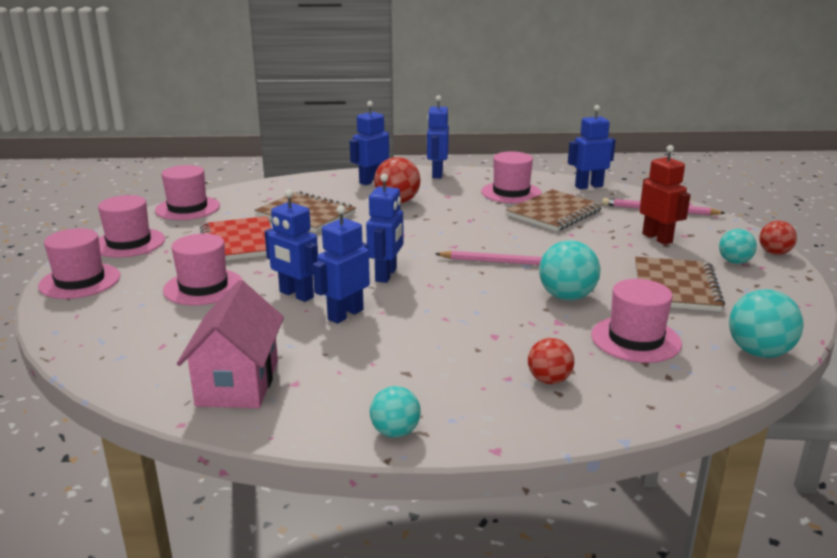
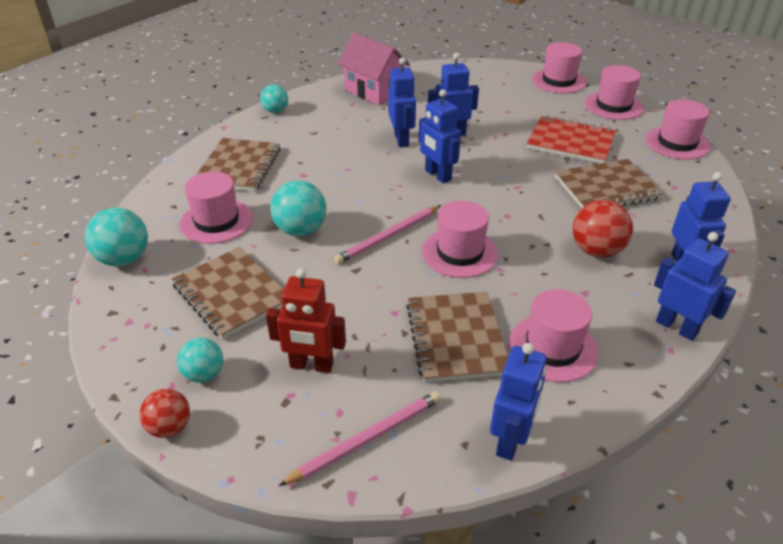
camera: 130 degrees right, 15 degrees up
(203, 287) = (502, 111): pink hat -> pink hat (460, 252)
(549, 380) = (239, 167): red ball -> brown notebook

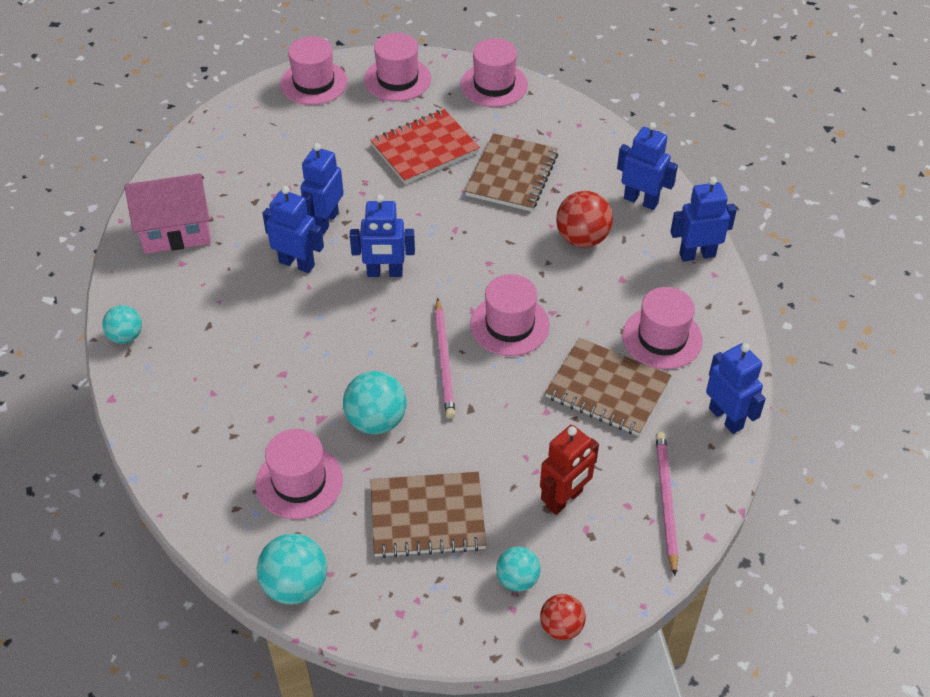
camera: 55 degrees left, 10 degrees up
(239, 167) = (214, 421): brown notebook -> none

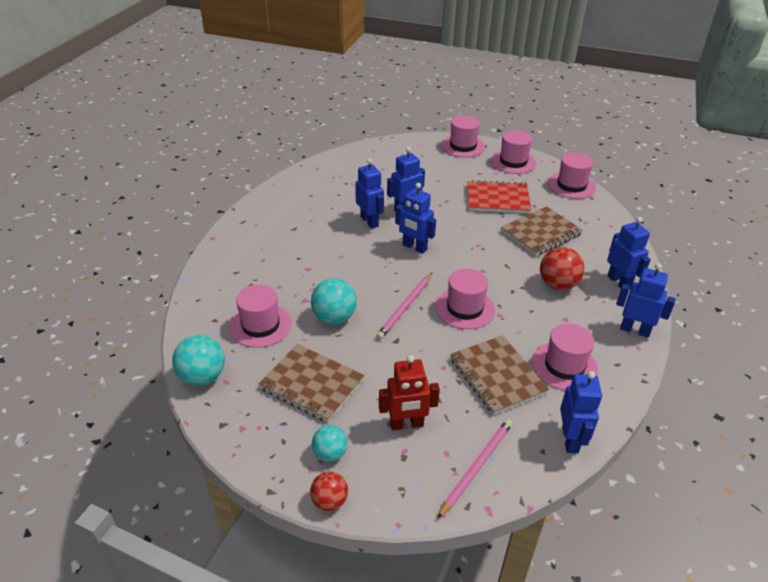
camera: 35 degrees right, 10 degrees down
(126, 336) = (249, 214): turquoise ball -> none
(176, 231) = (322, 181): pink house -> none

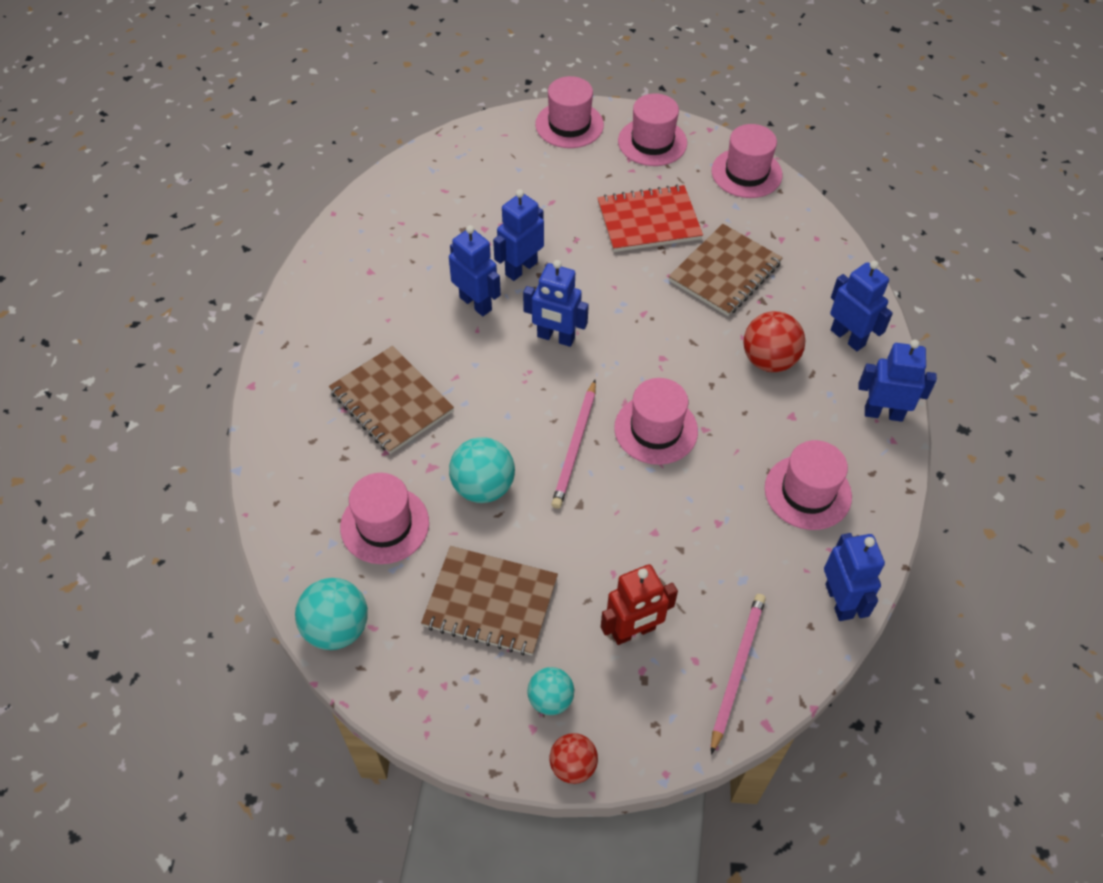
camera: 15 degrees left, 15 degrees up
(497, 376) = (727, 529): brown notebook -> brown notebook (391, 402)

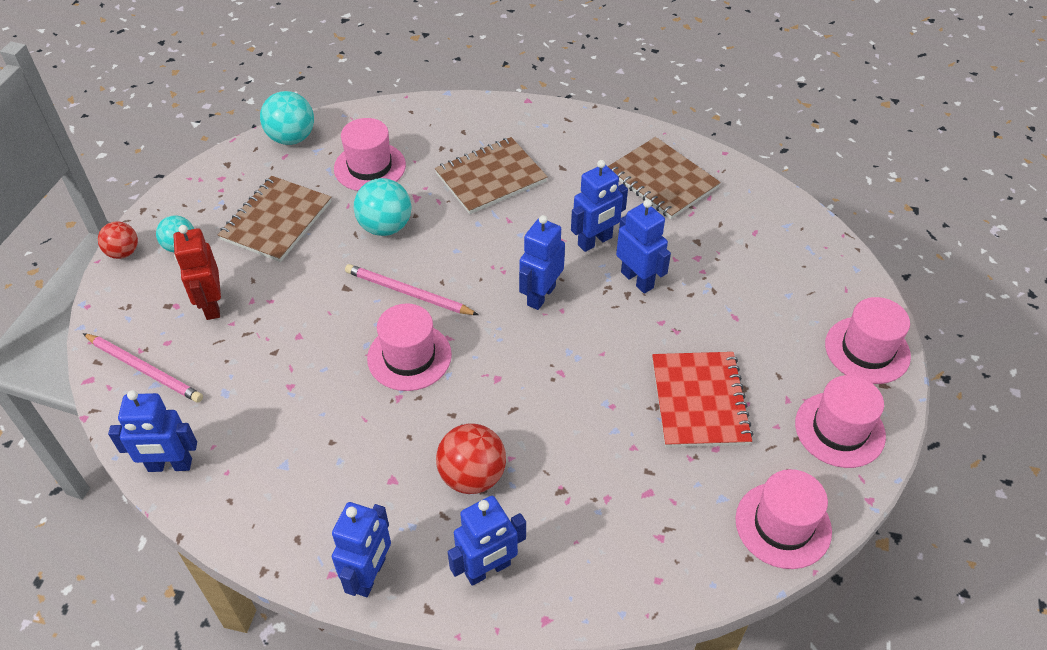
camera: 100 degrees right, 5 degrees down
(725, 272) = (610, 461): brown notebook -> brown notebook (662, 180)
(807, 492) = (295, 470): pink hat -> none

